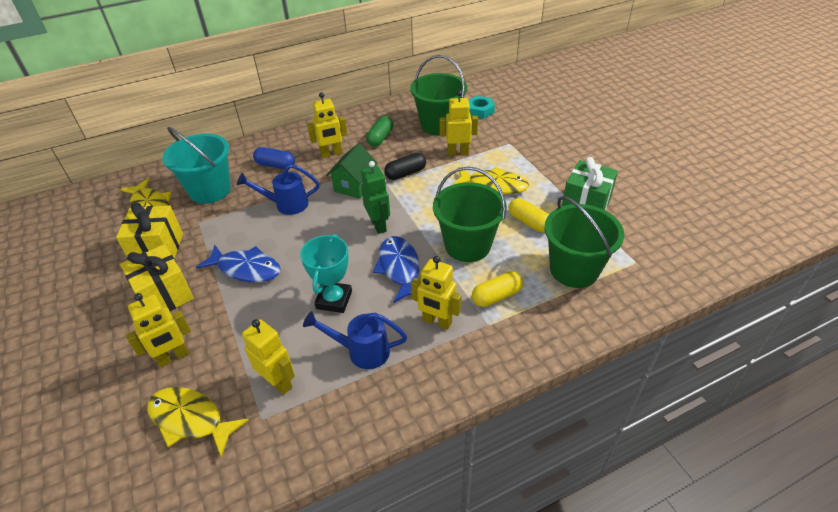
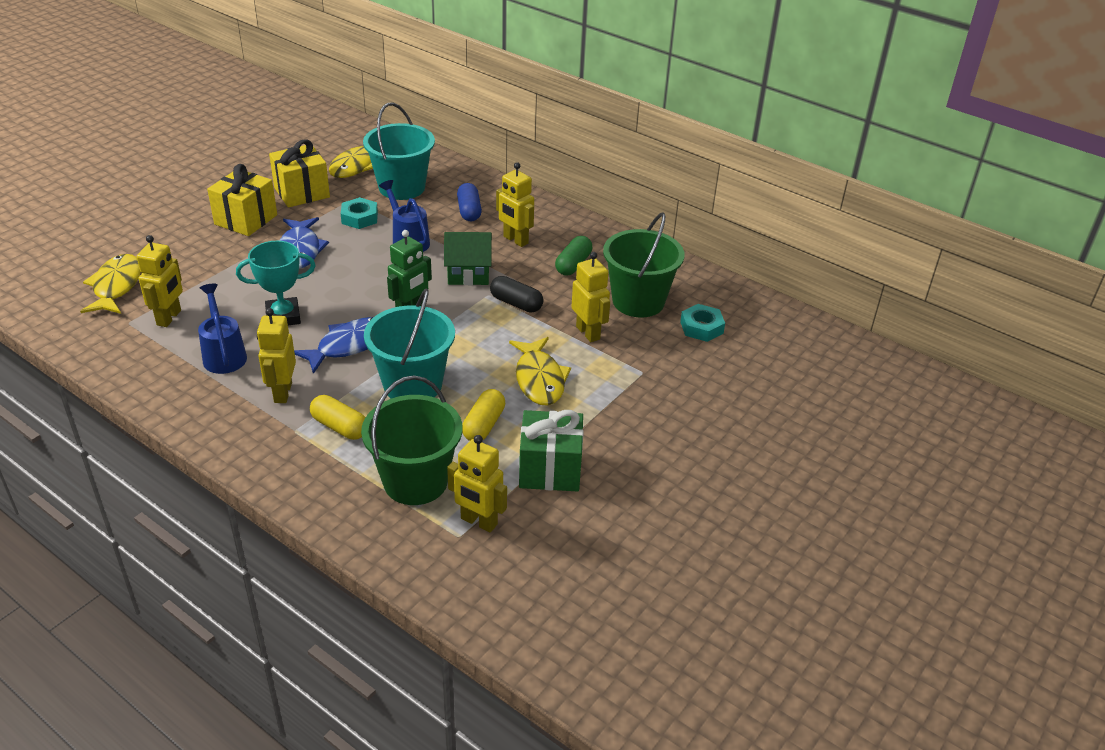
camera: 60 degrees right, 5 degrees down
(173, 357) = (177, 252): yellow robot -> yellow robot (478, 522)
(230, 223) = (359, 218): none -> turquoise nut
(380, 138) = (573, 264): green capsule -> green capsule turned 60 degrees counterclockwise
(467, 245) = (413, 385): green bucket -> turquoise bucket

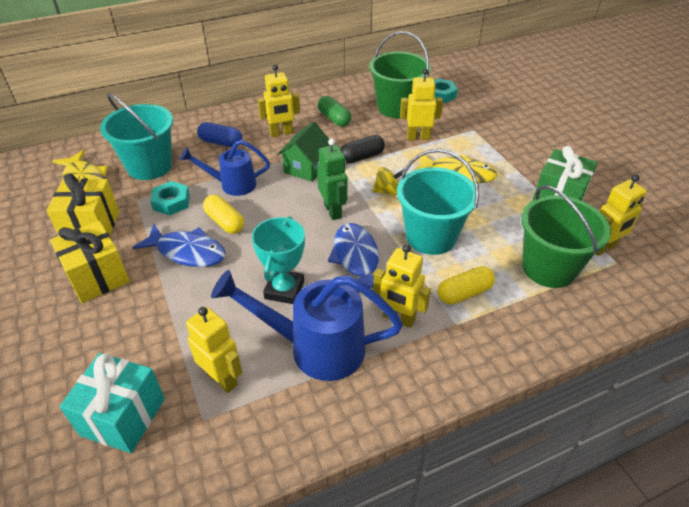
camera: 60 degrees left, 5 degrees up
(116, 286) = (123, 417): yellow fish -> turquoise gift
(224, 354) = (315, 347): blue watering can -> blue watering can, size x1.60
(468, 337) = (387, 191): none -> yellow spinning top
(484, 425) = (497, 214): yellow capsule -> yellow capsule (225, 222)

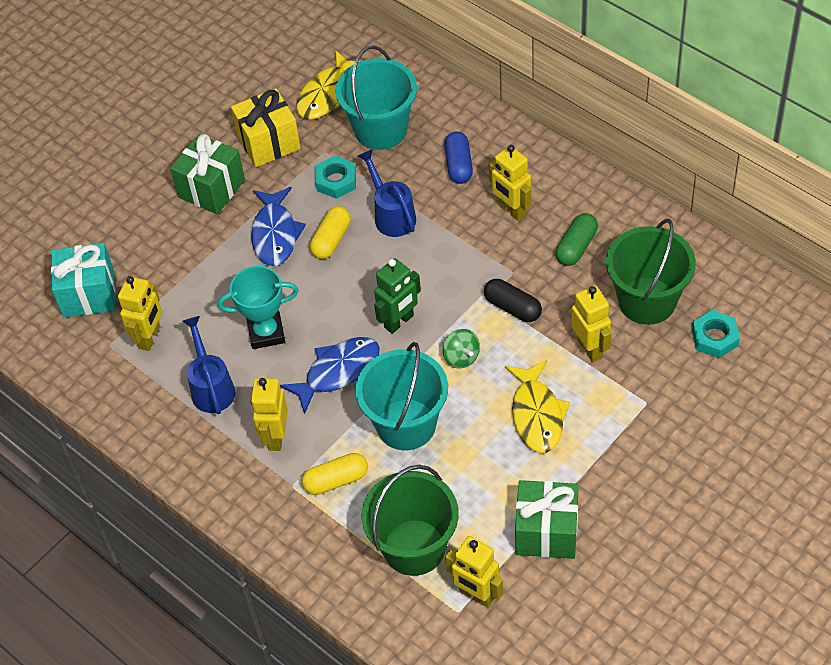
camera: 70 degrees right, 10 degrees up
(98, 277) = (211, 188): yellow gift -> green gift
(306, 168) = (460, 264): green house -> none
(315, 347) = (211, 387): blue watering can -> blue watering can, size x0.63
(387, 191) = (461, 357): yellow spinning top -> green spinning top
(464, 293) = (336, 480): yellow capsule -> yellow capsule turned 60 degrees counterclockwise

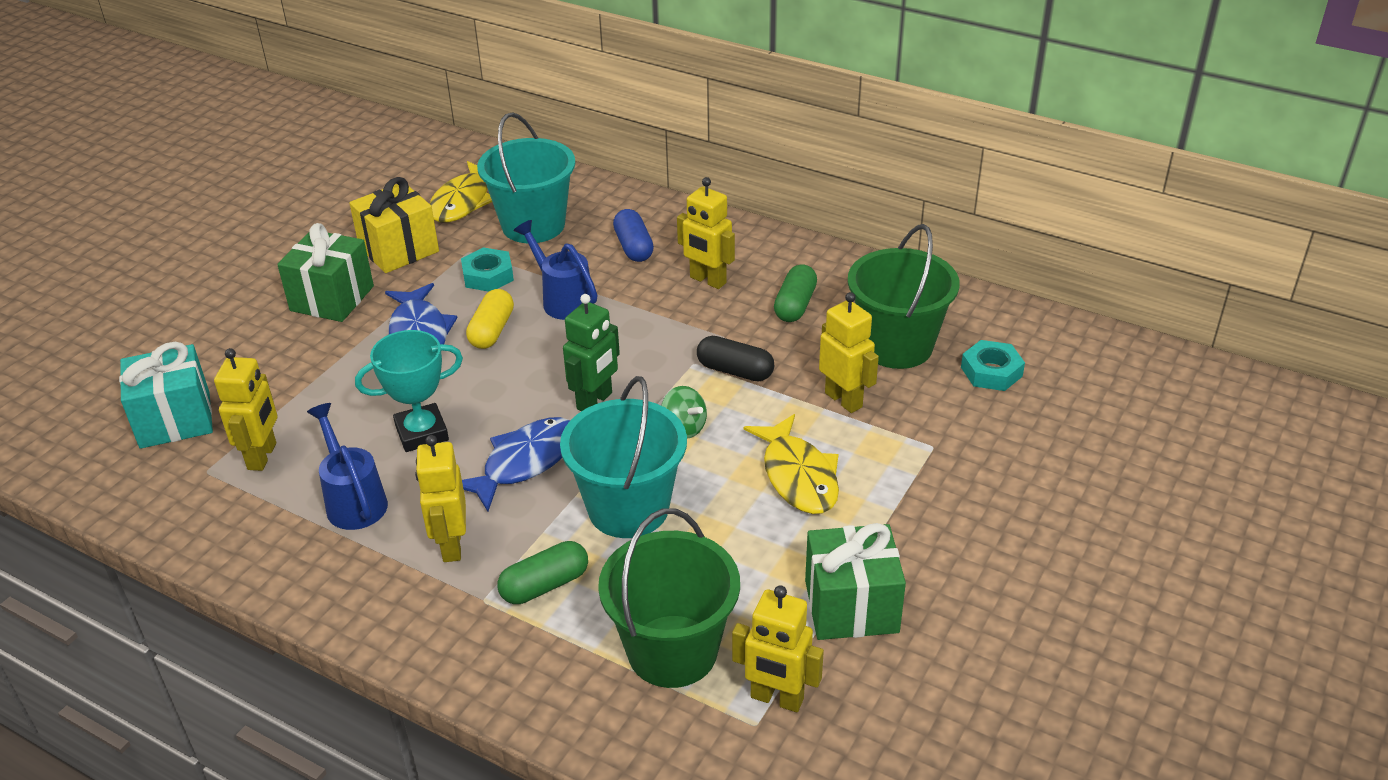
camera: 15 degrees left, 15 degrees down
(336, 480) = (545, 585): yellow capsule -> green capsule

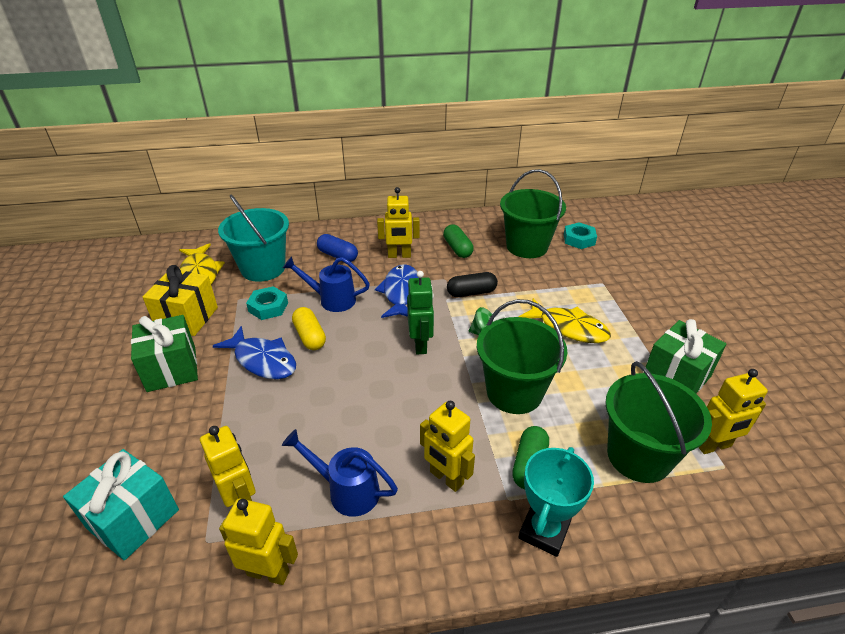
camera: 40 degrees left, 0 degrees up
(422, 433) = (339, 419): turquoise trophy -> turquoise trophy (544, 531)
(524, 462) = (425, 401): blue fish -> blue fish (401, 293)
(628, 508) = (514, 392): turquoise bucket -> green bucket
(844, 400) = (538, 281): yellow robot -> yellow robot (268, 572)

